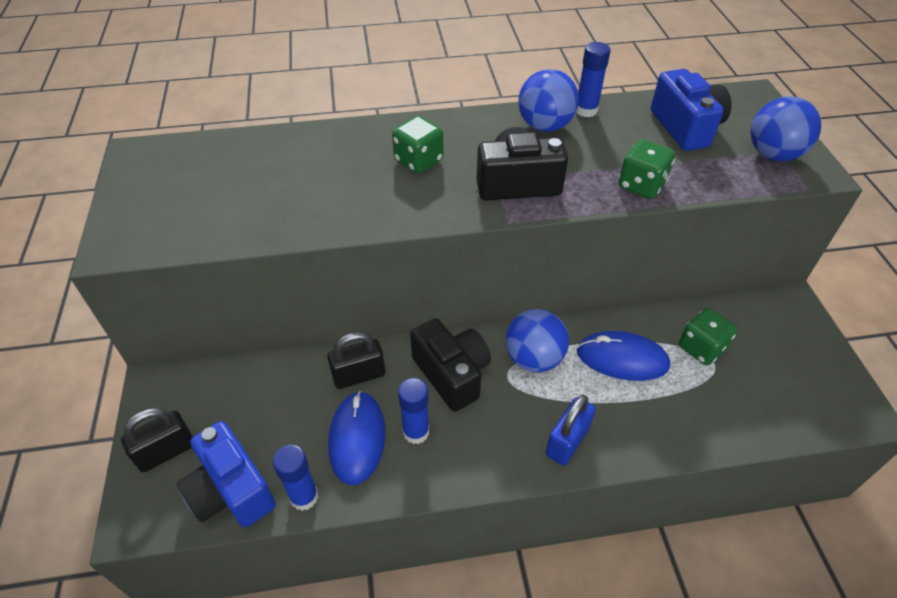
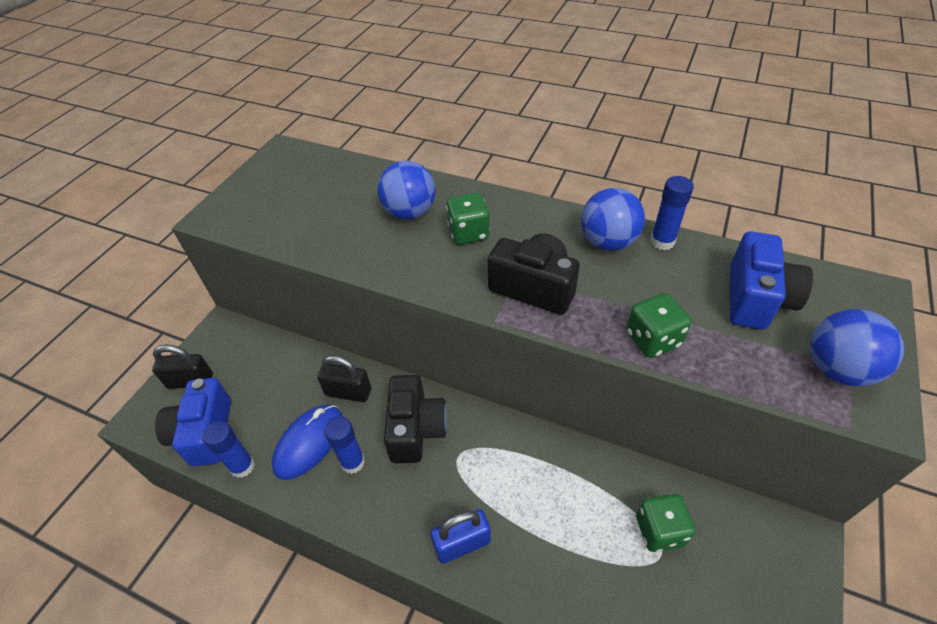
camera: 35 degrees right, 0 degrees up
(533, 358) = (492, 452): blue ball -> blue ball (410, 212)
(622, 359) = (571, 497): blue mouse -> none

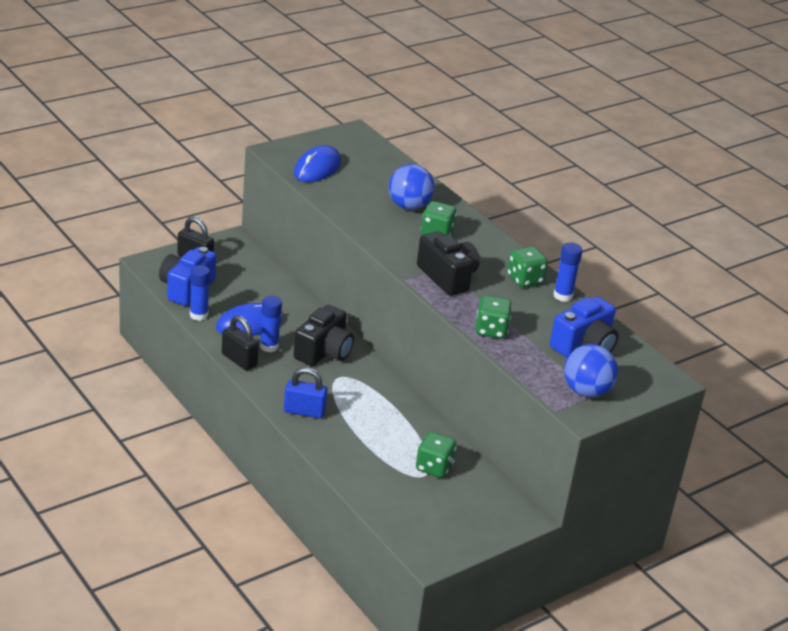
camera: 25 degrees right, 15 degrees down
(274, 215) = (317, 168): none -> blue mouse
(348, 392) = (295, 313): black padlock -> black padlock (239, 360)
(607, 242) = (525, 279): blue ball -> green dice

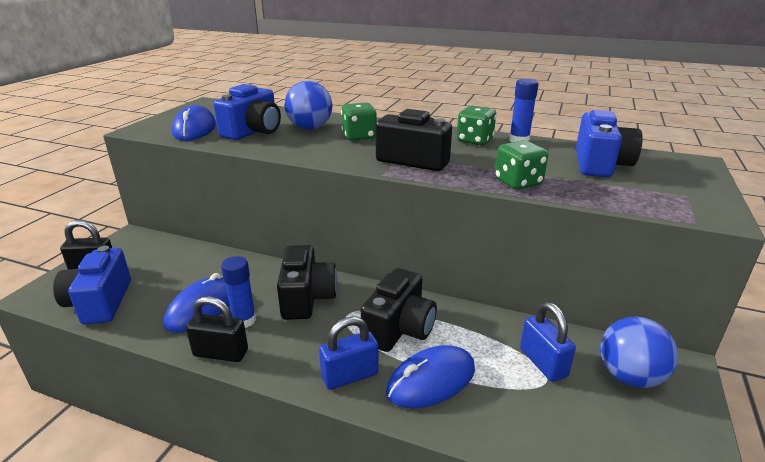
camera: 30 degrees left, 5 degrees down
(198, 315) = (133, 324): blue glue stick -> none
(350, 439) = (431, 380): none -> blue mouse
(359, 191) = (253, 131): none -> blue camera
(365, 402) = (399, 328): none -> black camera
(434, 467) = (543, 362): green dice -> blue padlock
(586, 391) = (676, 195): blue ball -> blue ball (629, 376)

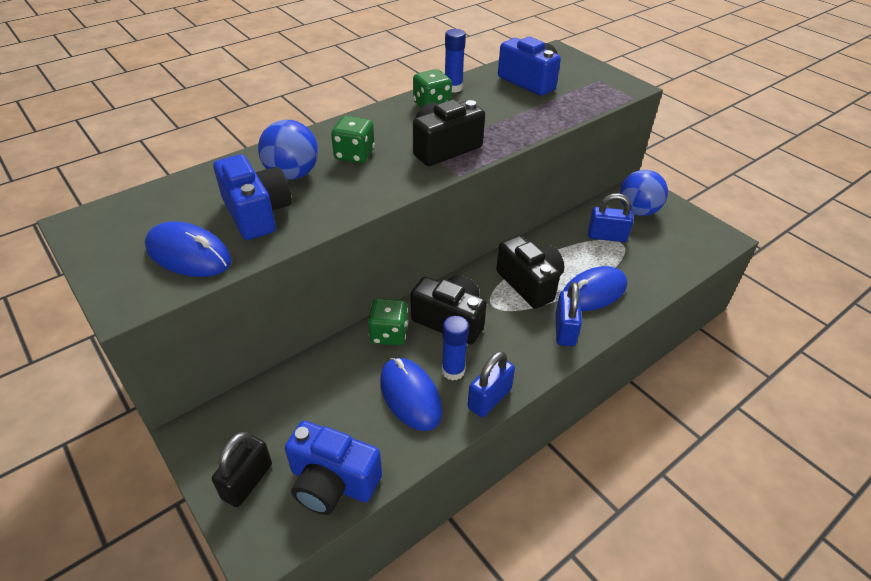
camera: 60 degrees left, 15 degrees up
(221, 353) = (489, 398): black padlock -> blue padlock
(431, 380) = (593, 292): blue mouse -> blue mouse turned 60 degrees clockwise
(518, 183) = (530, 125): green dice -> green dice (389, 334)

